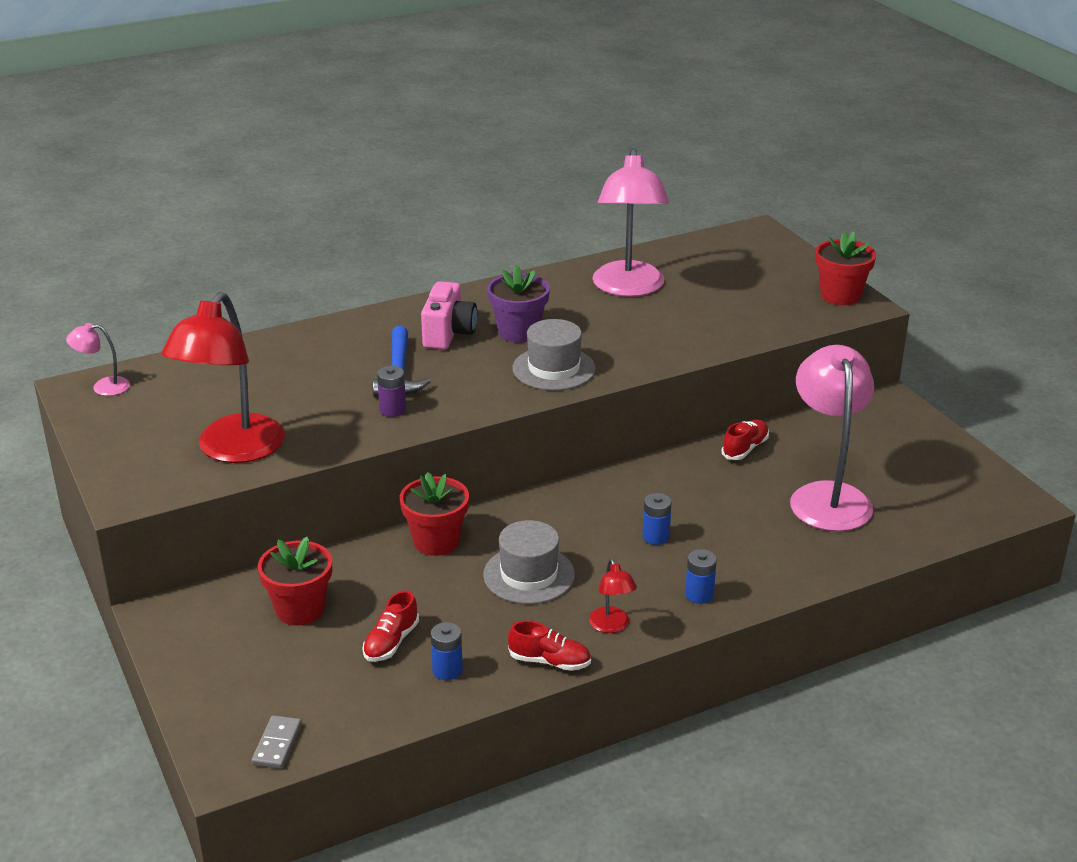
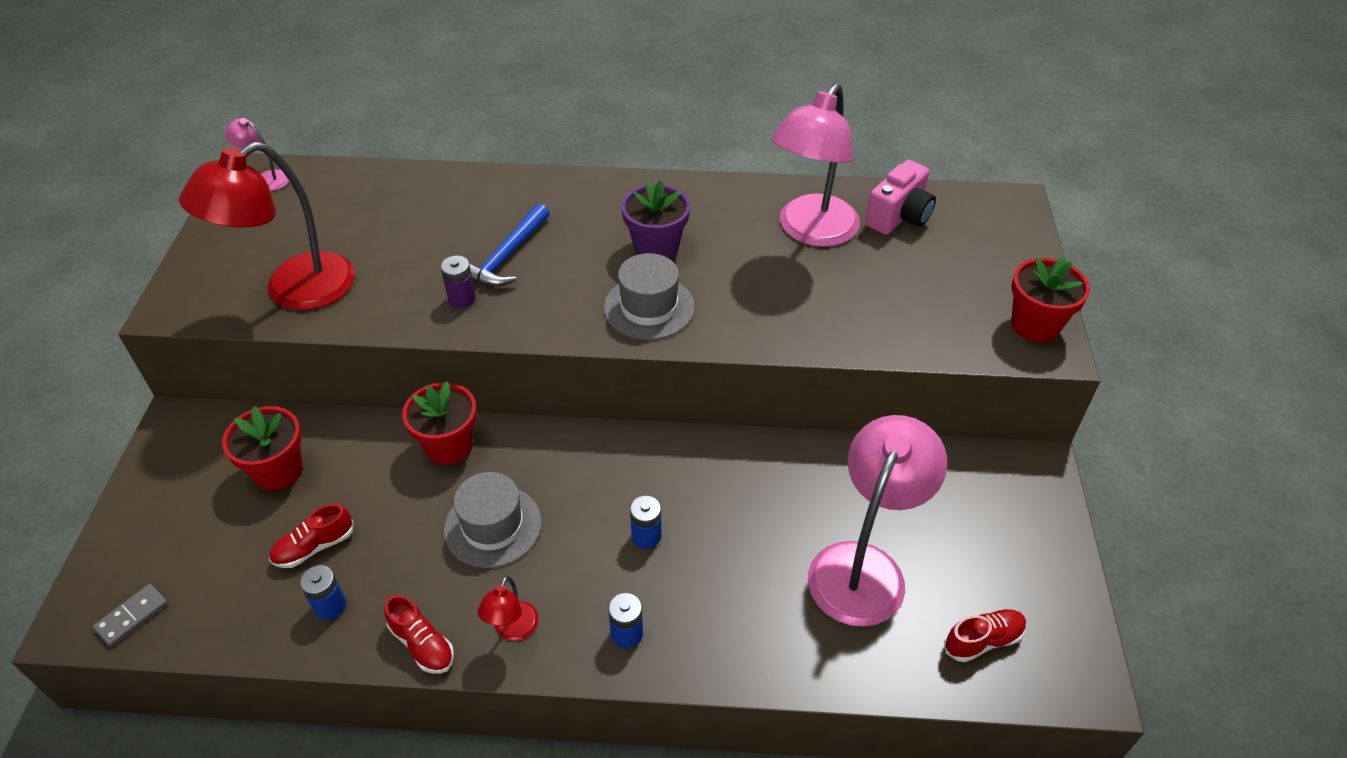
camera: 30 degrees right, 15 degrees up
(448, 334) = (591, 226): pink camera -> pink camera (899, 217)
(745, 448) = (827, 462): red shoe -> red shoe (983, 640)

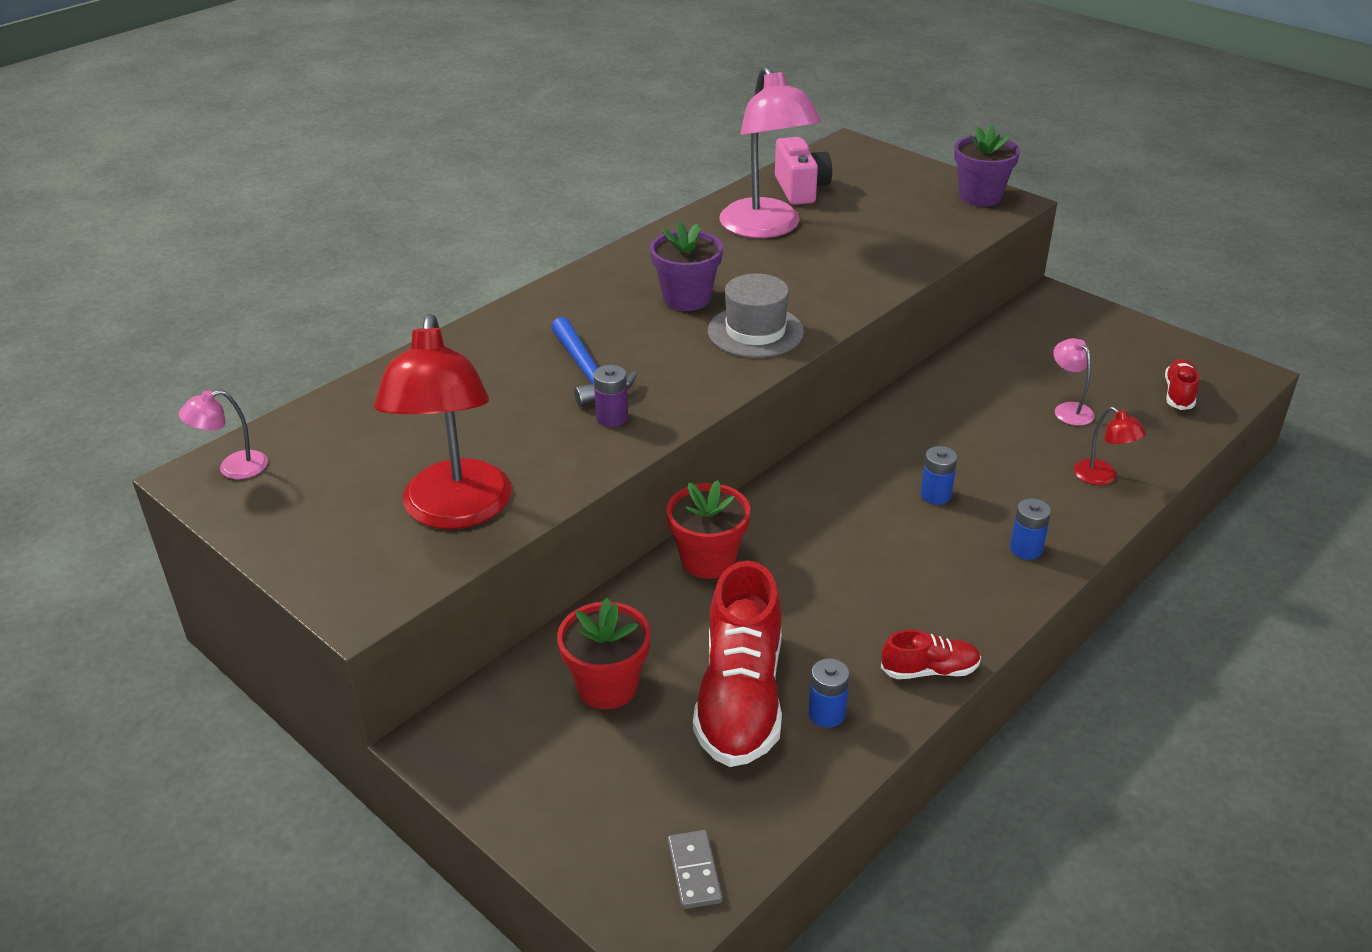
camera: 50 degrees left, 10 degrees down
(314, 547) = (740, 698): red shoe -> red shoe, size x2.07
(493, 526) = (836, 573): grey hat -> none
(512, 630) = (964, 609): red lamp -> red lamp (1102, 477)
(864, 566) = (1069, 409): pink lamp -> pink lamp, size x0.44
(1035, 325) = (980, 196): red flower pot -> purple flower pot

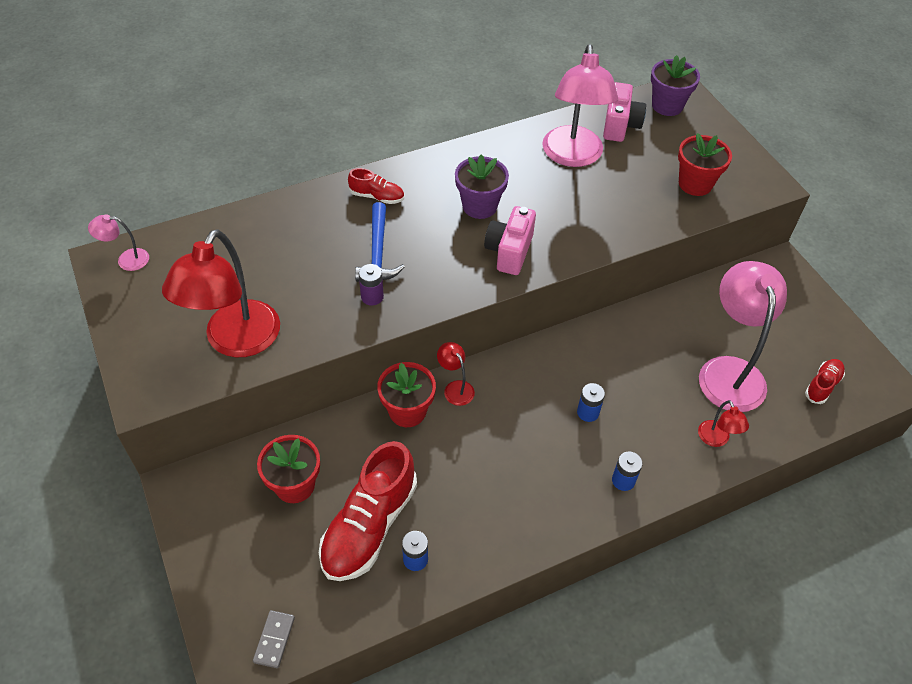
camera: 20 degrees right, 15 degrees up
(754, 518) = (455, 388): none -> red lamp
(755, 331) = (509, 252): grey hat -> pink camera
(926, 220) = (695, 184): none -> red flower pot
(929, 670) = (500, 552): red shoe -> red shoe (377, 196)
(980, 196) = (751, 172): purple flower pot -> purple flower pot (667, 106)
(1069, 409) = (729, 371): pink lamp -> pink lamp, size x2.26

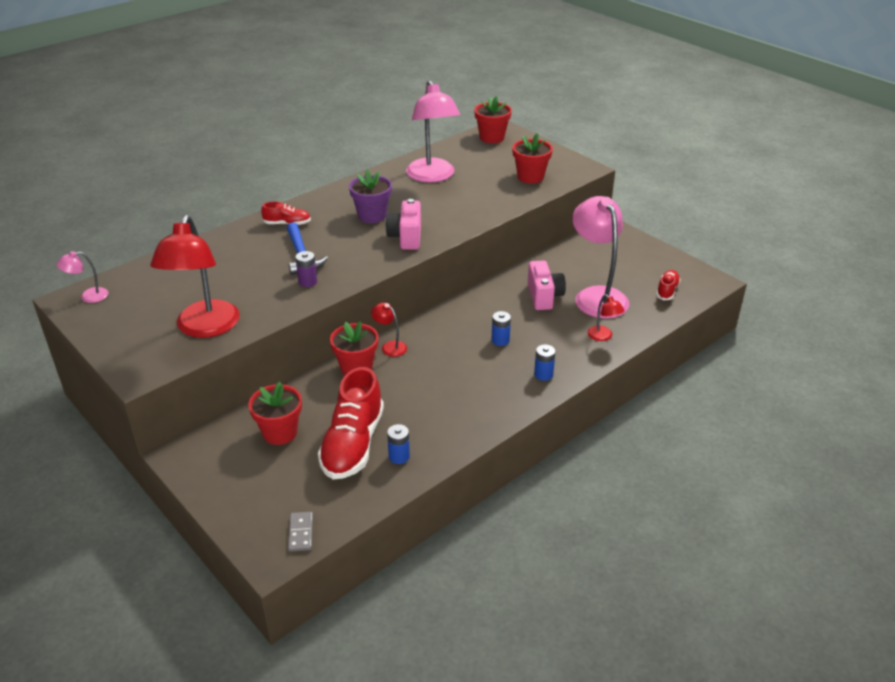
camera: 15 degrees left, 15 degrees down
(620, 125) = (461, 154): pink camera -> pink camera (544, 296)
(667, 106) = (492, 138): purple flower pot -> red flower pot

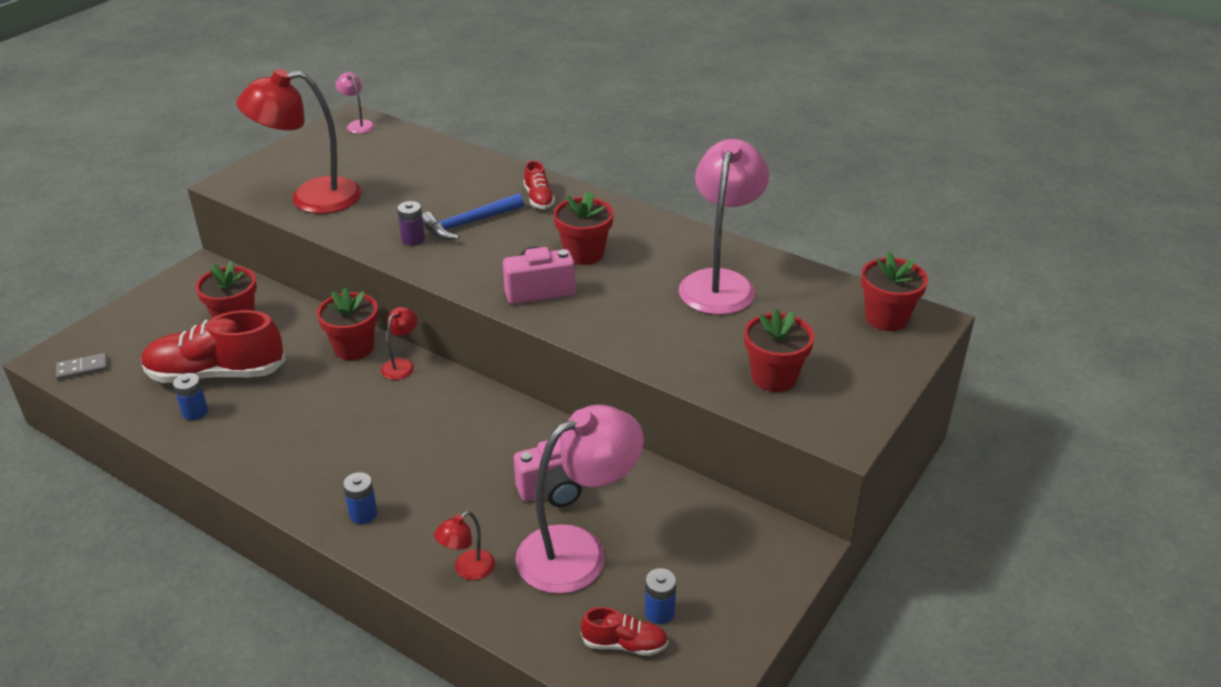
camera: 75 degrees right, 0 degrees up
(372, 216) = (584, 253): purple flower pot -> red flower pot
(432, 176) = (720, 283): pink lamp -> pink lamp turned 135 degrees clockwise
(500, 340) = (434, 460): blue battery -> blue battery (659, 612)

